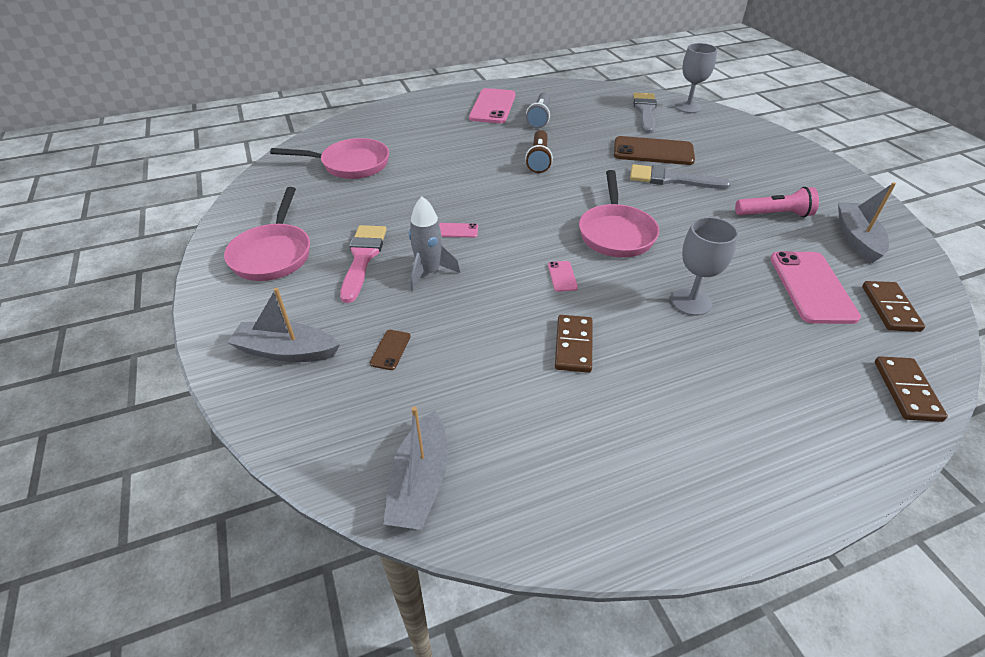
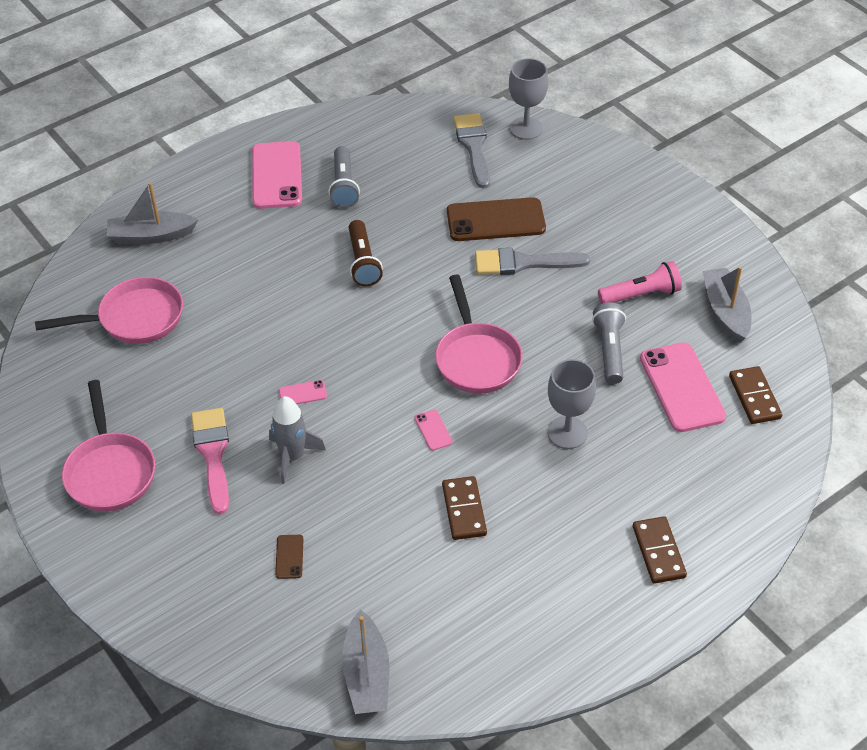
camera: 15 degrees left, 5 degrees up
(286, 351) = (187, 583): grey boat -> grey boat (151, 236)
(741, 247) = (609, 350): none -> grey flashlight
(906, 391) = (764, 487): brown domino -> brown domino (659, 552)

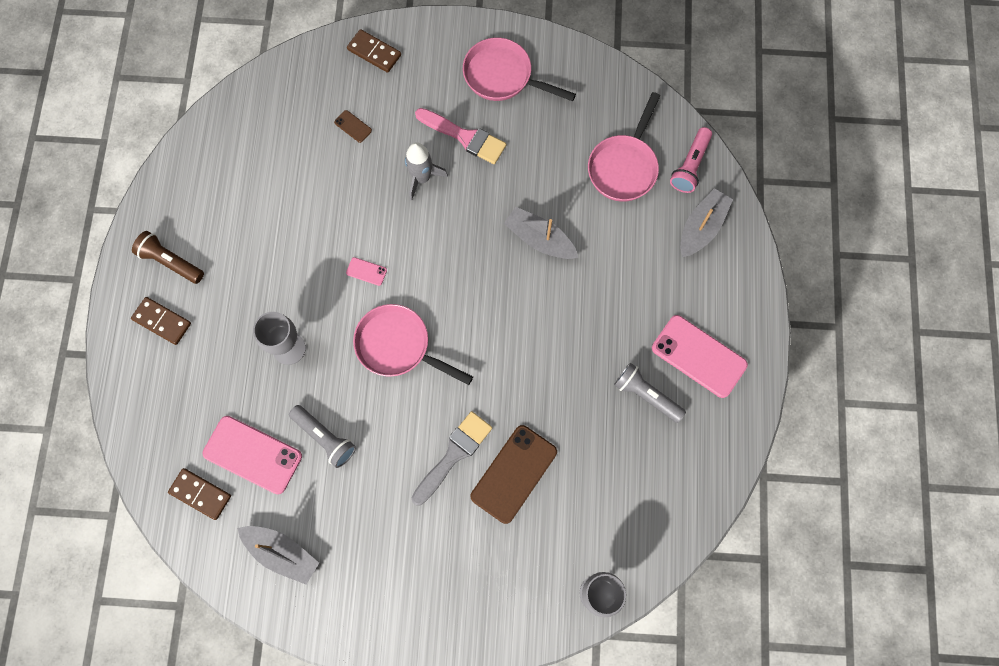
camera: 130 degrees right, 25 degrees up
(303, 393) = (466, 219): pink phone -> none
(363, 262) = (552, 345): brown flashlight -> brown flashlight (170, 261)
(367, 674) = (244, 111): grey boat -> grey boat (539, 239)
(464, 510) = (294, 240): brown domino -> brown domino (374, 52)
(473, 147) = (610, 530): grey brush -> none
(641, 295) = (350, 508): pink flashlight -> pink flashlight (690, 166)

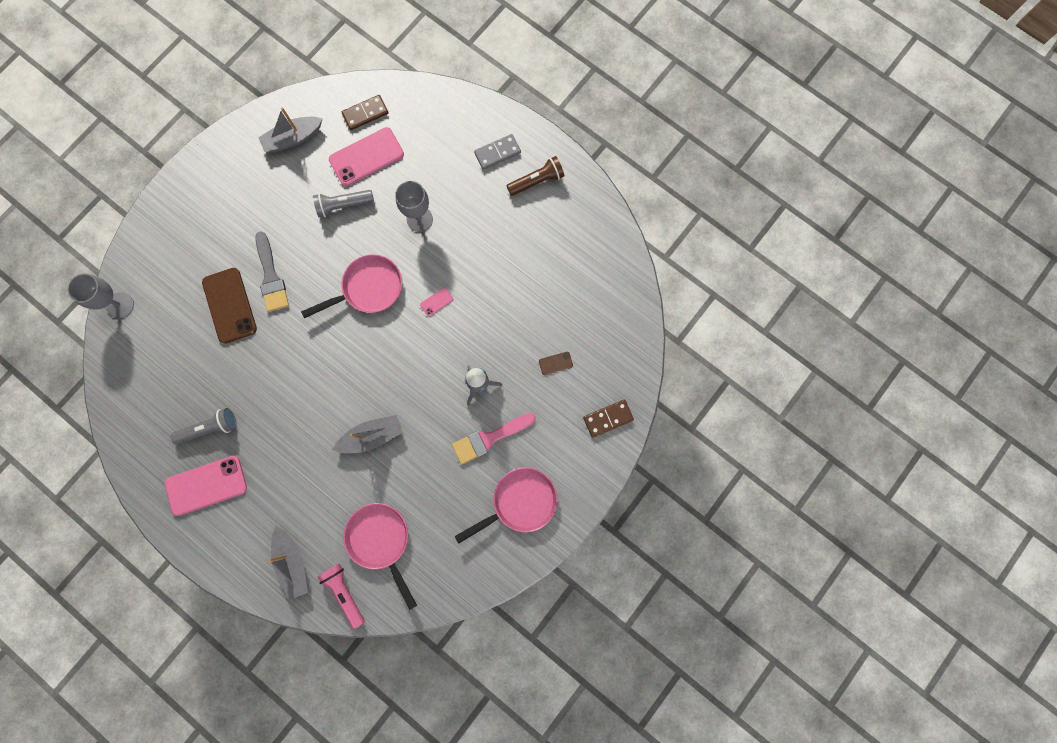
camera: 125 degrees right, 5 degrees up
(162, 321) = (497, 153): brown domino -> grey domino

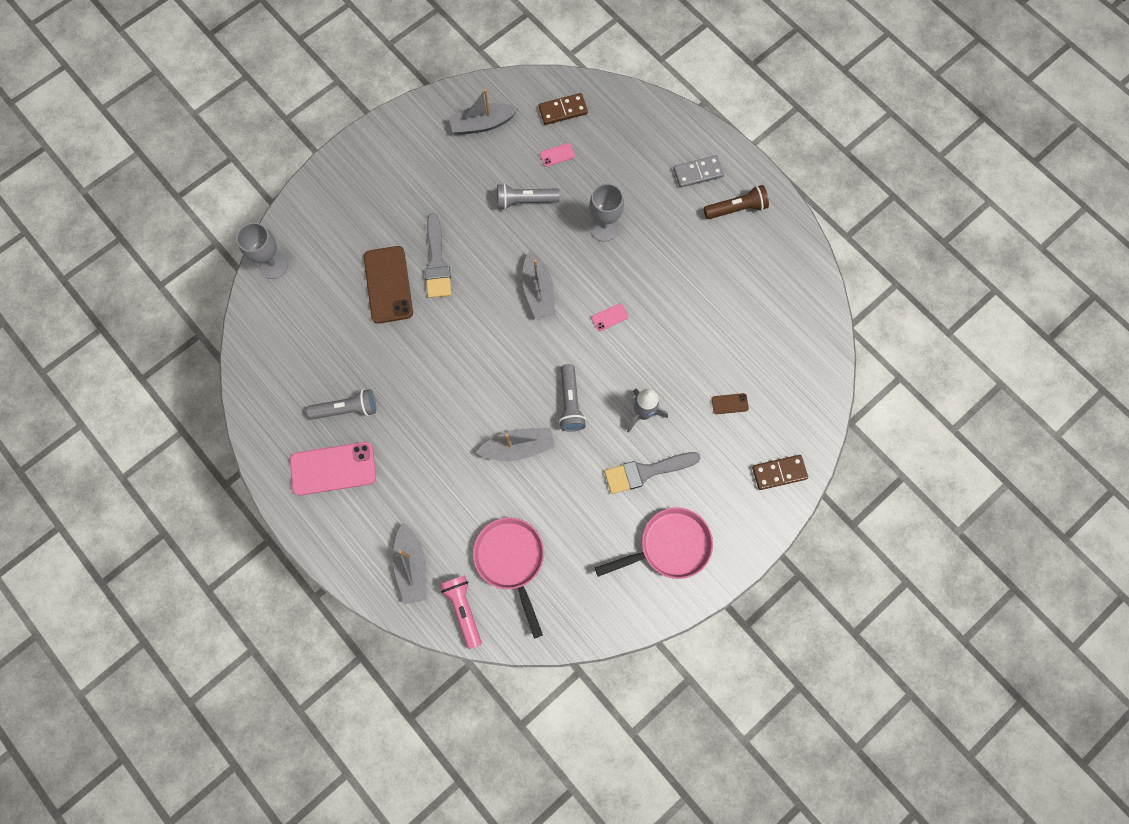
camera: 10 degrees right, 5 degrees down
(366, 157) = (557, 155): pink phone -> pink phone, size x0.44
(368, 289) = (538, 291): pink pan -> grey boat
(412, 387) = (570, 403): none -> grey flashlight
(489, 438) = (646, 471): pink brush -> grey brush

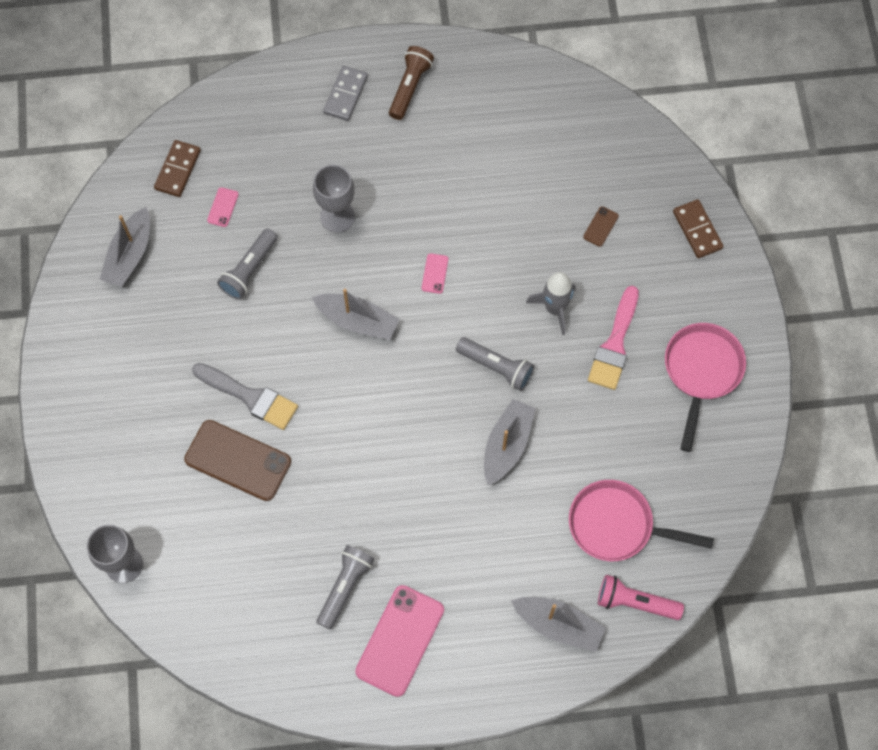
camera: 55 degrees left, 5 degrees down
(646, 471) = (614, 344): grey brush -> pink brush
(779, 473) = (697, 230): brown domino -> brown domino turned 45 degrees counterclockwise

